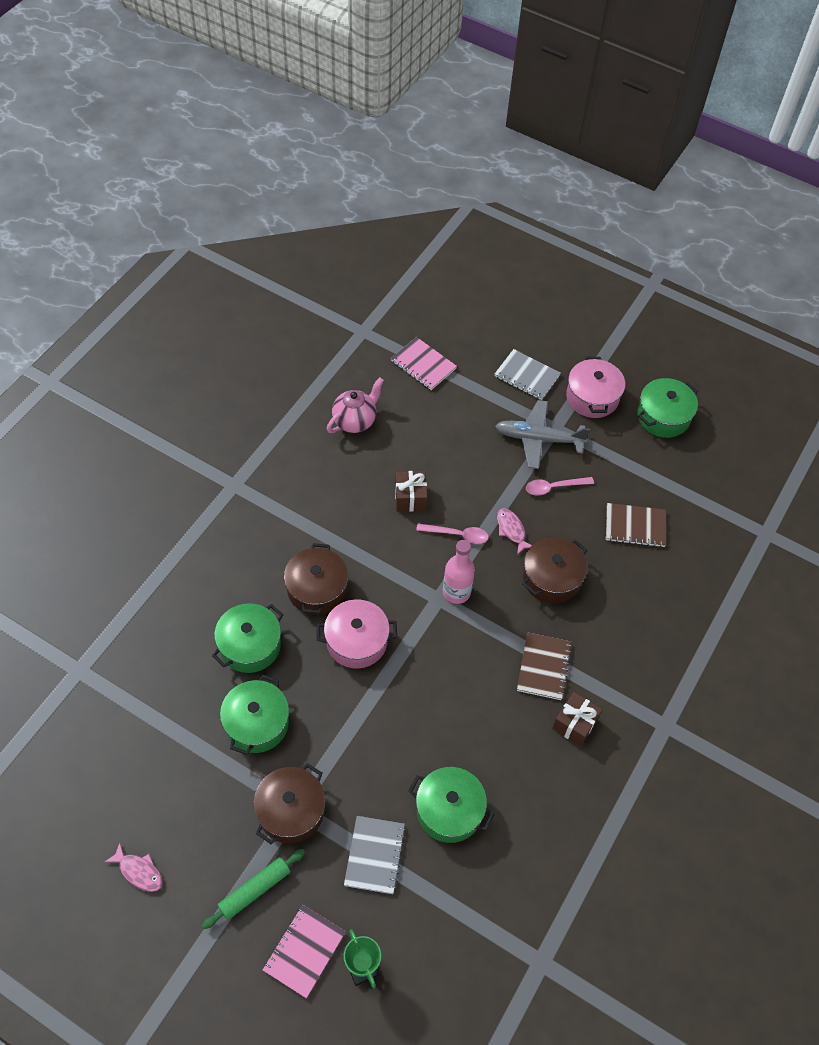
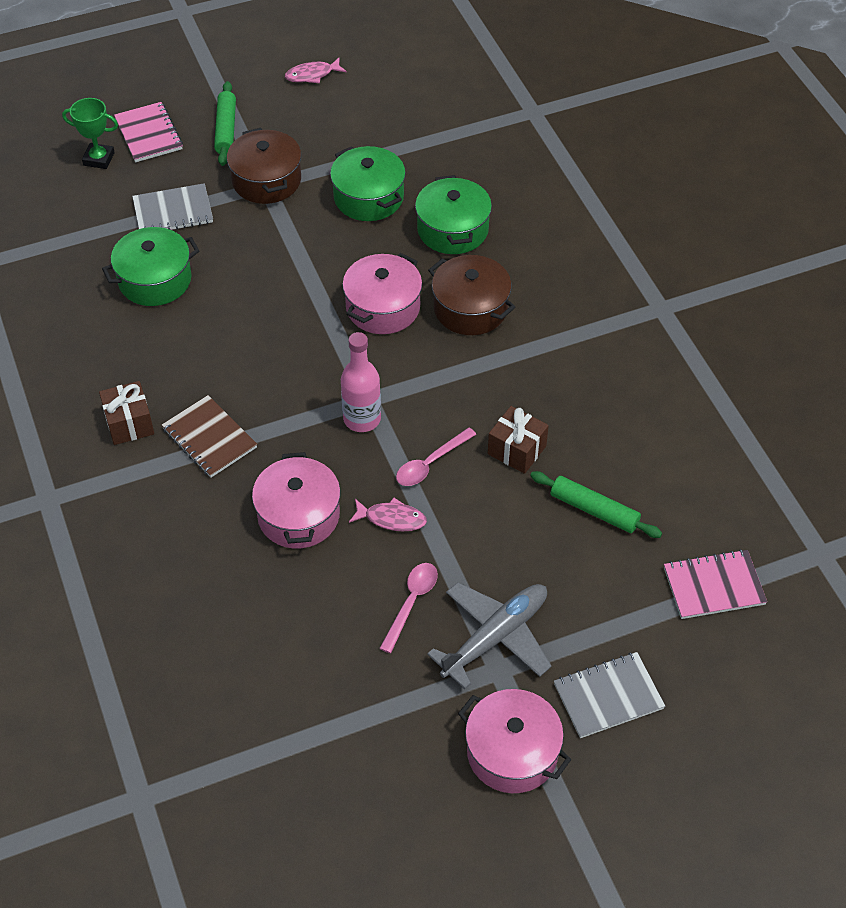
camera: 130 degrees right, 5 degrees down
(355, 421) = (672, 461): pink teapot -> none
(374, 855) = (173, 211): grey notebook -> grey notebook turned 60 degrees counterclockwise
(420, 439) = (594, 510): none -> green rolling pin
(551, 578) = (298, 515): brown pot -> pink pot
(635, 526) = (284, 651): brown notebook -> none
(663, 416) = (411, 820): green pot -> none

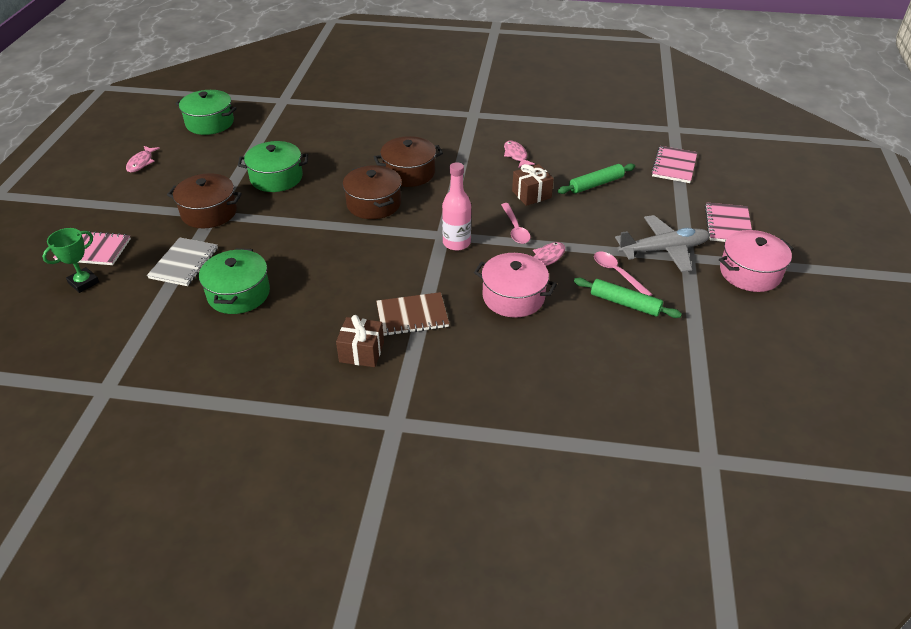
camera: 60 degrees left, 10 degrees down
(226, 129) = (139, 214): green rolling pin -> green rolling pin (625, 303)
(383, 307) = (373, 204): pink pot -> brown pot
(452, 229) = (340, 157): green pot -> green pot (210, 123)
(495, 637) = (663, 250): grey plane -> grey plane turned 90 degrees clockwise
(596, 396) = (516, 155): none -> pink fish
(608, 696) = (728, 225): grey notebook -> pink notebook

